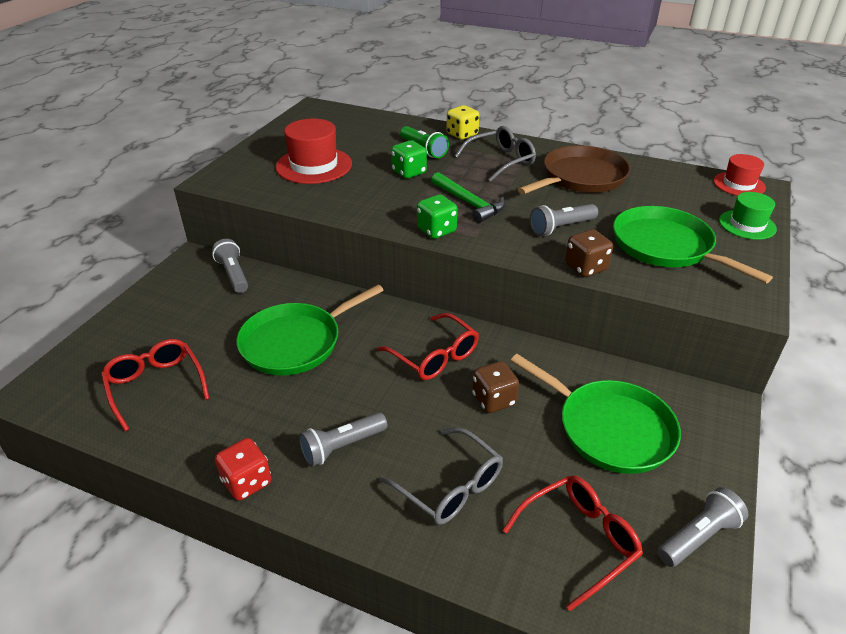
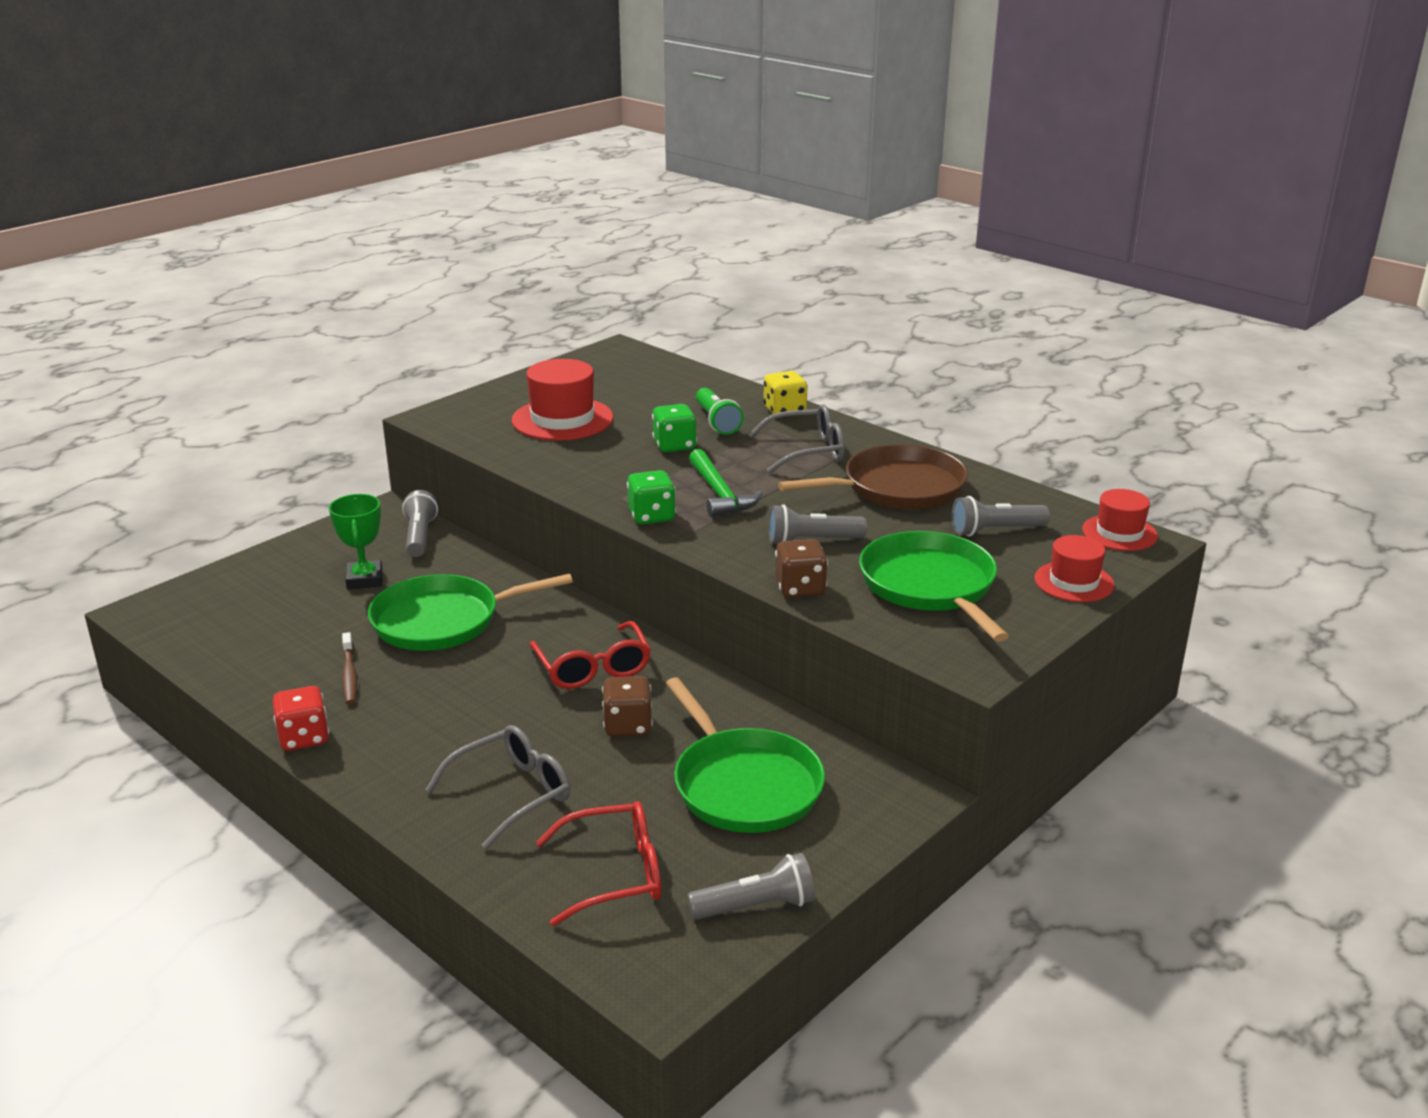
camera: 20 degrees right, 10 degrees down
(155, 386) = (267, 631): red glasses -> none
(211, 320) = (365, 579): none -> green trophy
(250, 410) = (349, 675): none -> brown toothbrush
(342, 447) = (423, 730): grey flashlight -> grey flashlight (995, 531)
(450, 486) = (512, 793): grey glasses -> grey glasses turned 105 degrees counterclockwise
(747, 225) = (1074, 582): green hat -> red hat

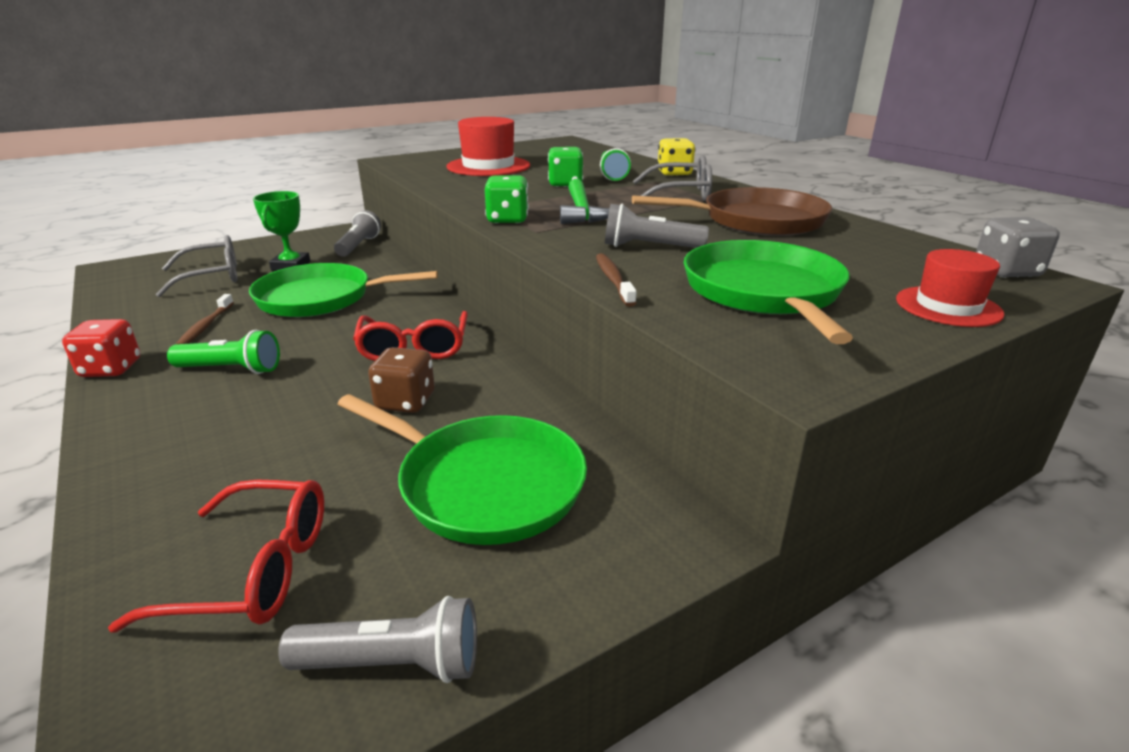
camera: 15 degrees right, 0 degrees up
(430, 719) = (231, 369): none -> green flashlight
(512, 793) = (235, 450): grey glasses -> grey glasses (212, 277)
(744, 785) = (485, 484): green pan -> green pan turned 45 degrees counterclockwise
(800, 589) = (613, 280): brown dice -> brown toothbrush
(995, 531) = (854, 257): grey flashlight -> none
(1119, 533) = (1006, 271): red hat -> grey dice

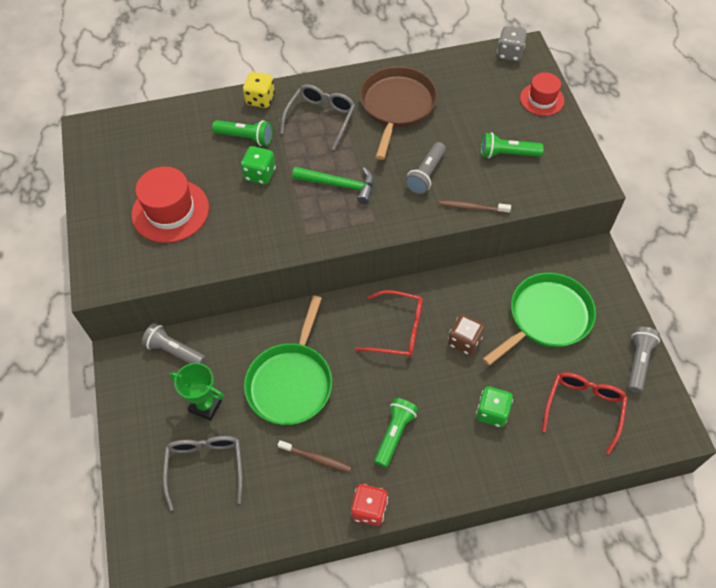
camera: 70 degrees left, 30 degrees up
(507, 219) = (341, 230): green dice -> green dice (492, 412)
(764, 292) = (507, 154): green pan -> green flashlight

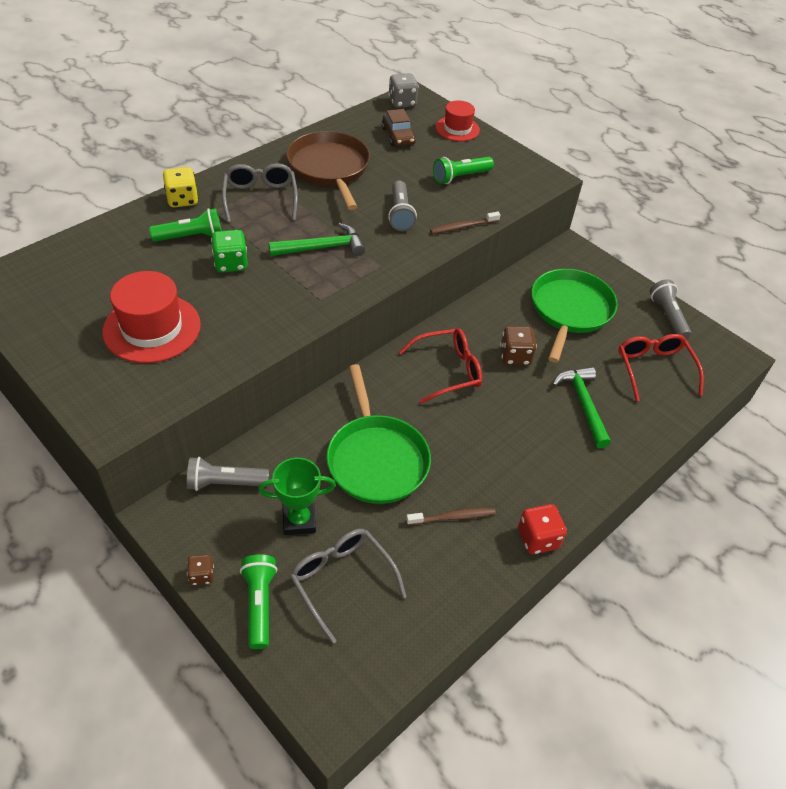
camera: 35 degrees left, 10 degrees down
(119, 415) = (202, 575): none -> brown dice
(394, 434) = (511, 461): green flashlight -> green flashlight (259, 604)
(480, 90) = (398, 136): none -> brown car
(492, 412) = (583, 404): green dice -> green hammer

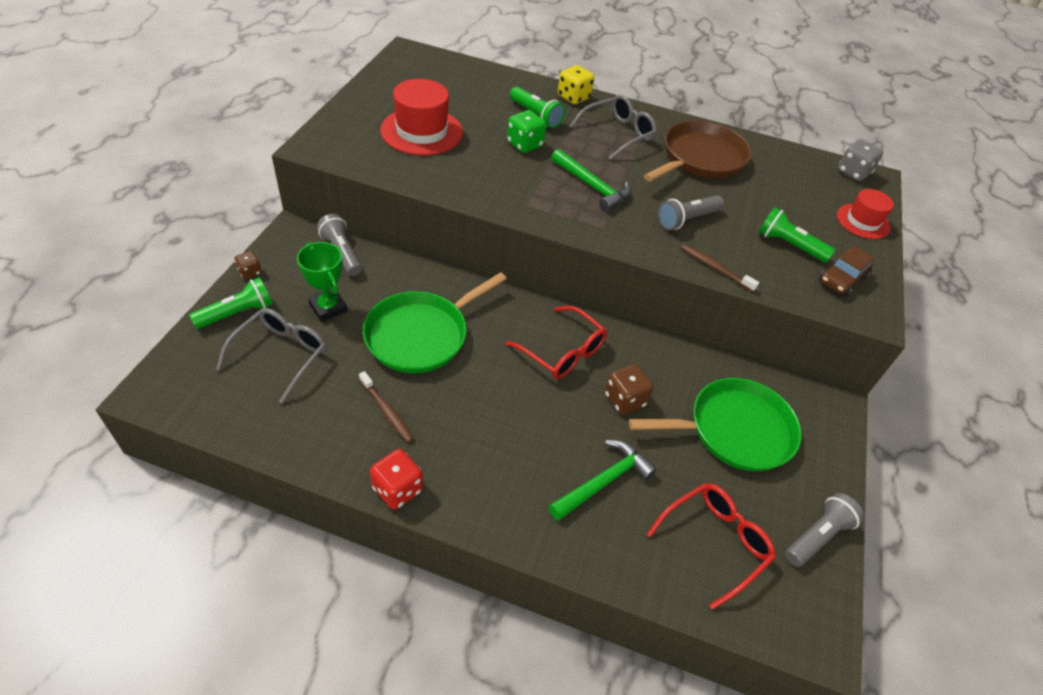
camera: 60 degrees right, 0 degrees up
(398, 136) = (798, 185): brown car -> brown car (842, 279)

